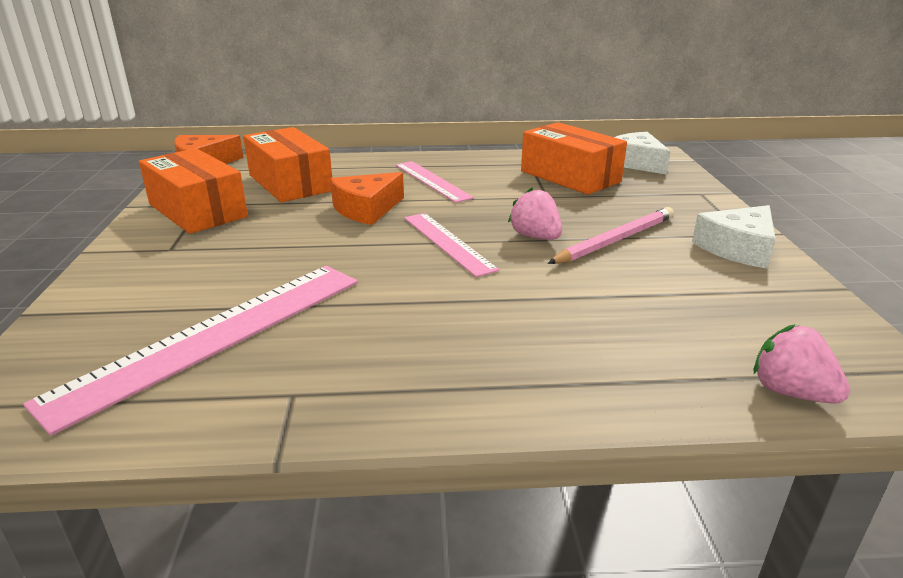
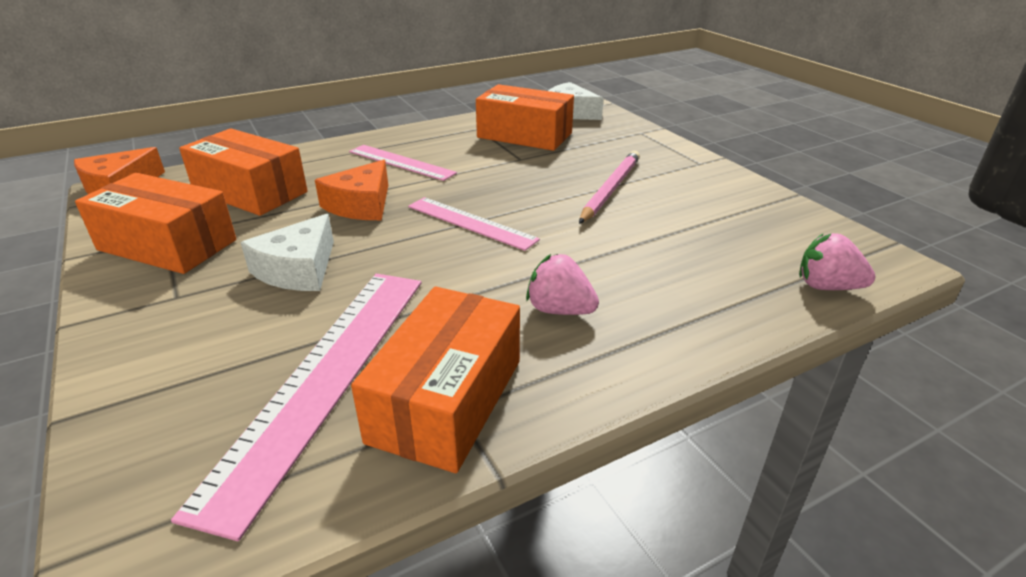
camera: 25 degrees left, 5 degrees up
(291, 383) = (446, 400): none -> orange box
(535, 237) = (543, 200): pink strawberry -> pink strawberry (559, 310)
(738, 248) = (705, 177): white cheese -> white cheese (298, 269)

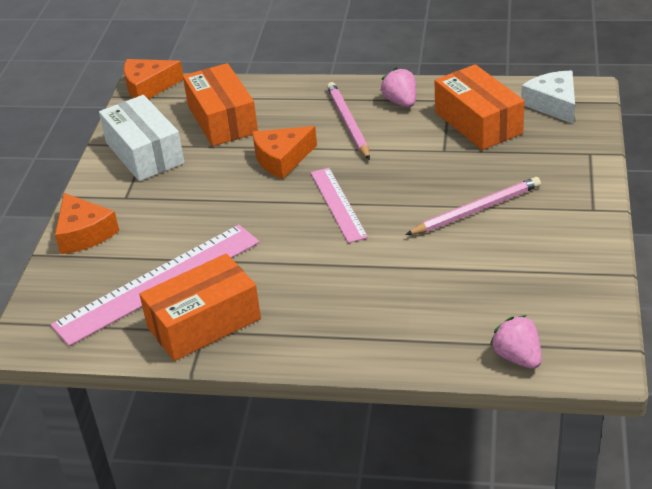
camera: 40 degrees right, 5 degrees up
(137, 359) = (84, 233): none -> orange cheese
(167, 245) = (144, 153): orange box -> white box
(298, 269) = (201, 202): white cheese -> none
(401, 162) = (348, 123): pink ruler -> pink pencil
(559, 310) = (319, 296): pink strawberry -> pink strawberry (401, 102)

